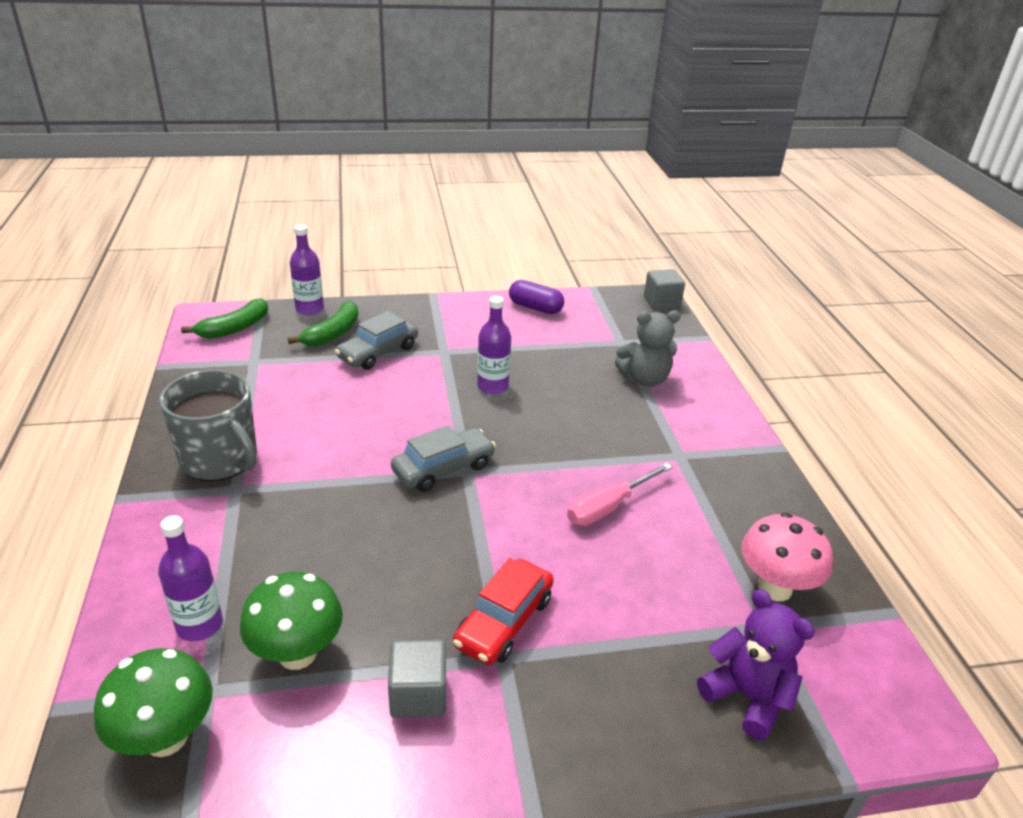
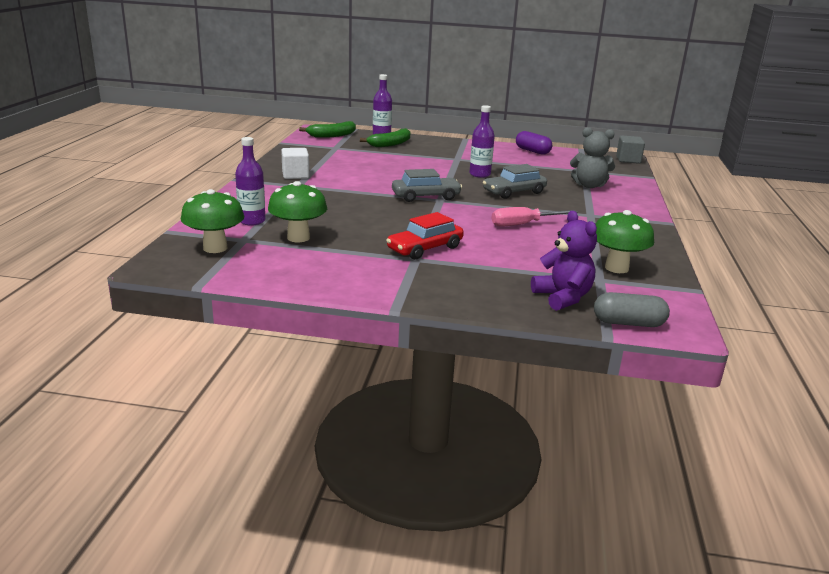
camera: 20 degrees right, 10 degrees down
(220, 459) = (295, 175): grey mug -> white cube
(378, 352) = (414, 154): grey car -> grey car (514, 192)
(418, 694) = (357, 260): grey cube -> none
(774, 588) = (616, 268): pink mushroom -> green mushroom
(857, 736) = (628, 323): none -> grey capsule

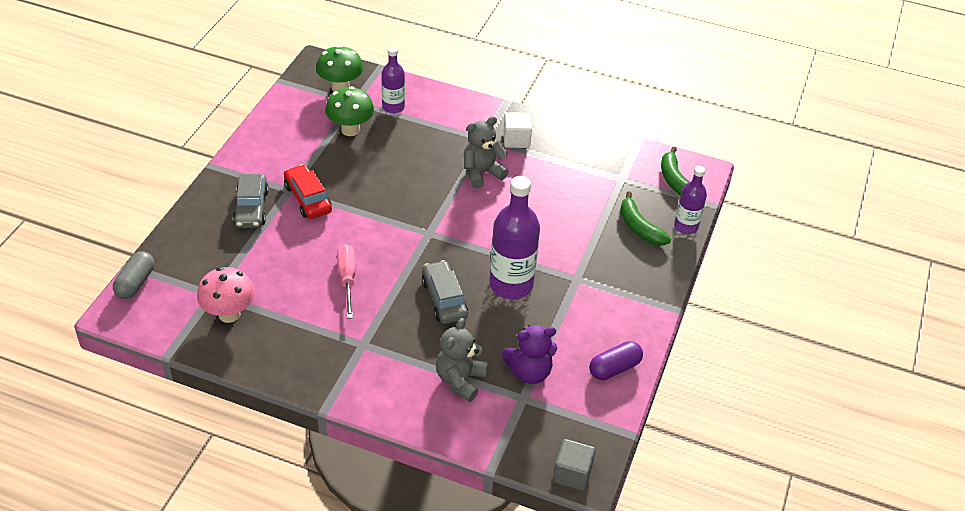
camera: 100 degrees right, 20 degrees up
(348, 185) = (482, 173): none -> grey teddy bear
(426, 196) = (439, 224): grey car -> grey car (251, 208)
(480, 174) = (511, 285): purple bottle -> purple bottle, size x1.70
(562, 297) = (190, 258): purple teddy bear -> purple teddy bear (529, 372)
(616, 268) = (229, 314): green mushroom -> pink mushroom

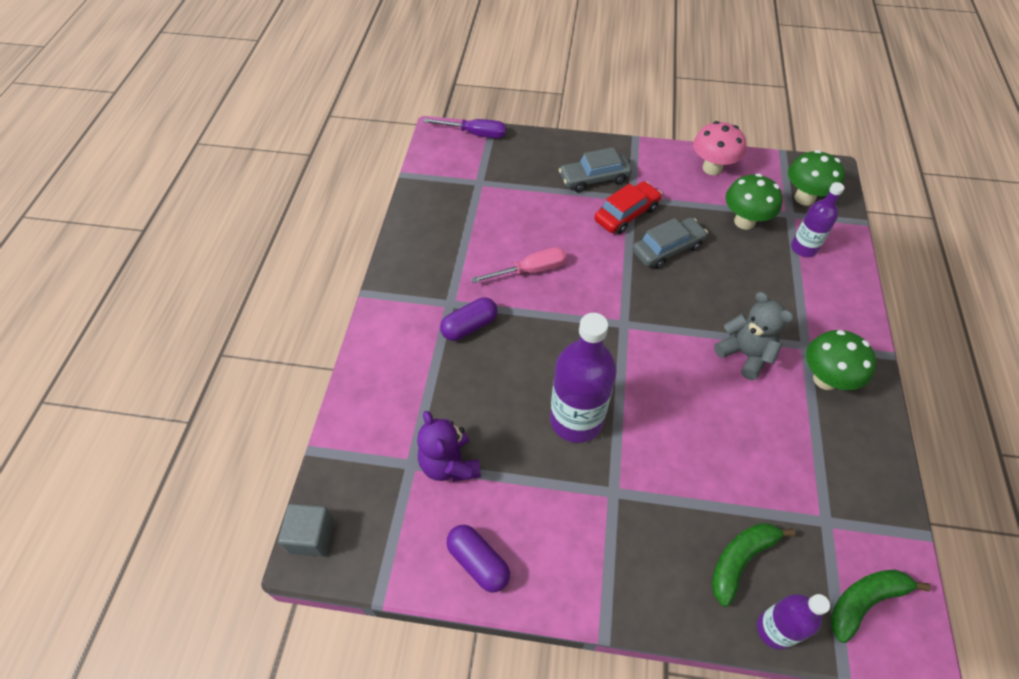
camera: 80 degrees right, 10 degrees up
(135, 283) = (475, 134): grey capsule -> purple screwdriver
(229, 314) = (459, 199): pink mushroom -> pink mushroom (712, 168)
(395, 334) = (469, 326): none -> purple capsule
(444, 299) = (532, 358): grey car -> grey car (667, 249)
(460, 380) = (423, 397): grey teddy bear -> none
(516, 140) = (825, 379): white cube -> green mushroom

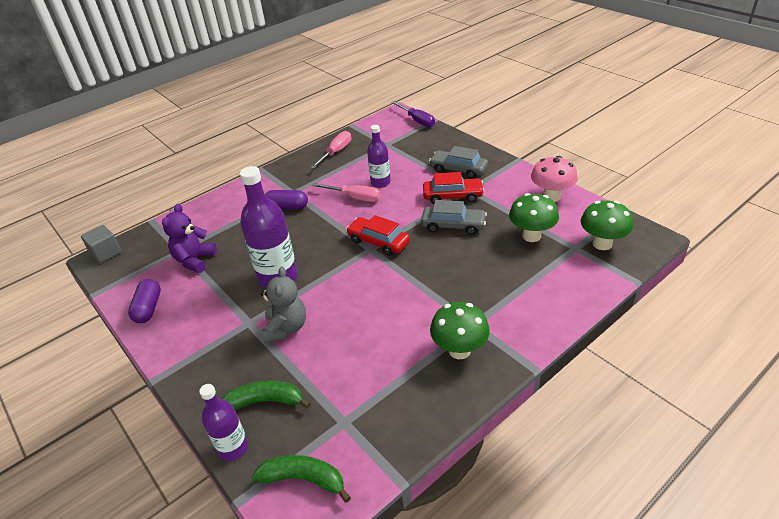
camera: 45 degrees right, 15 degrees down
(433, 221) = (336, 152): none -> pink screwdriver
(621, 310) = (378, 242): none -> red car
(745, 354) = (423, 305): grey teddy bear -> grey teddy bear (286, 328)
(803, 248) = (556, 271): purple bottle -> purple bottle (380, 182)

